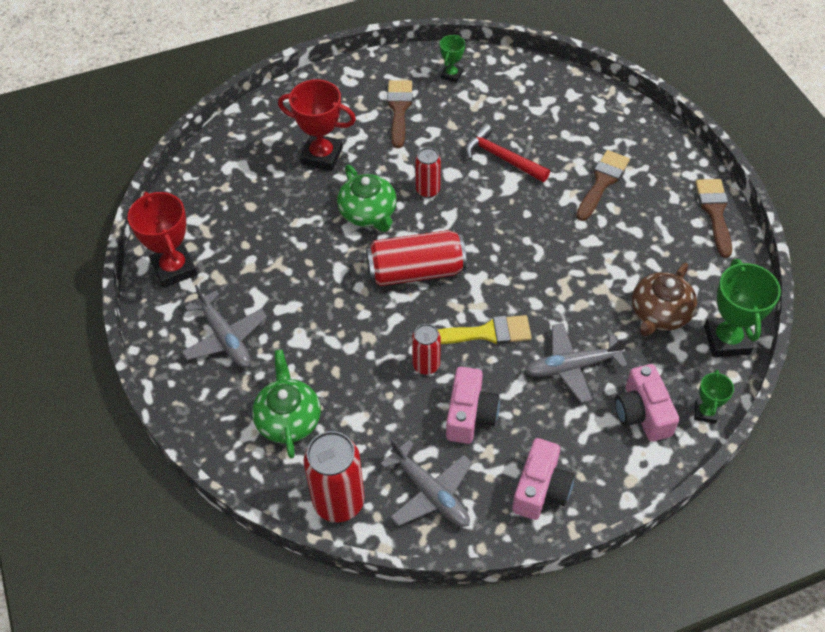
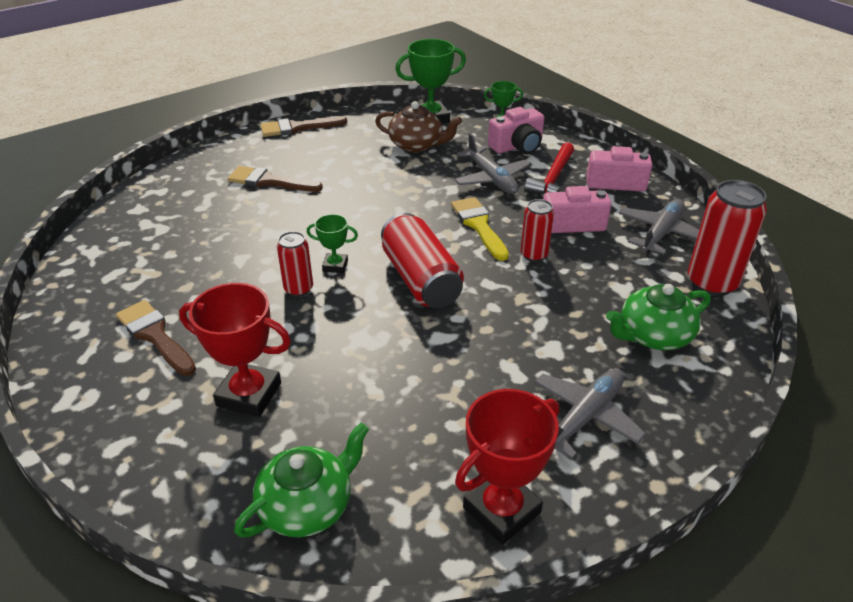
camera: 105 degrees left, 15 degrees down
(322, 156) = (249, 394): red trophy -> red trophy turned 75 degrees counterclockwise
(368, 213) = (345, 330): green teapot -> green teapot (307, 505)
(399, 109) = (155, 335): brown brush -> brown brush turned 60 degrees clockwise
(451, 75) = (90, 300): green trophy -> green trophy (335, 266)
(501, 158) = (240, 244): red hammer -> red hammer (553, 179)

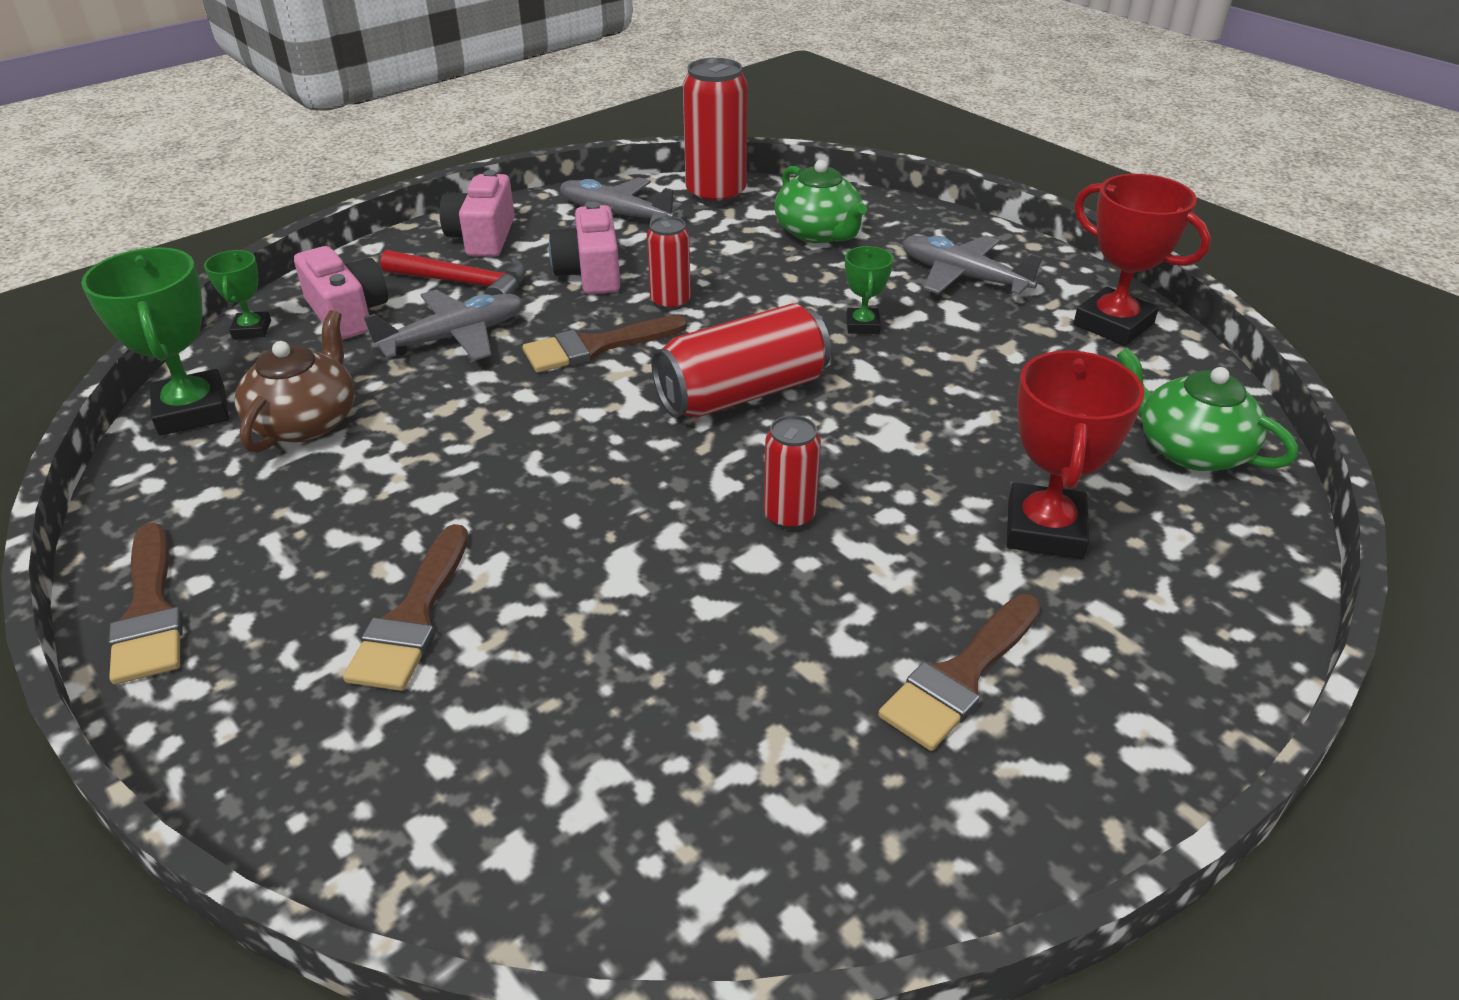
camera: 95 degrees left, 0 degrees up
(335, 266) = (718, 482): green trophy -> green trophy (862, 325)
(479, 225) = (596, 347): yellow brush -> brown brush

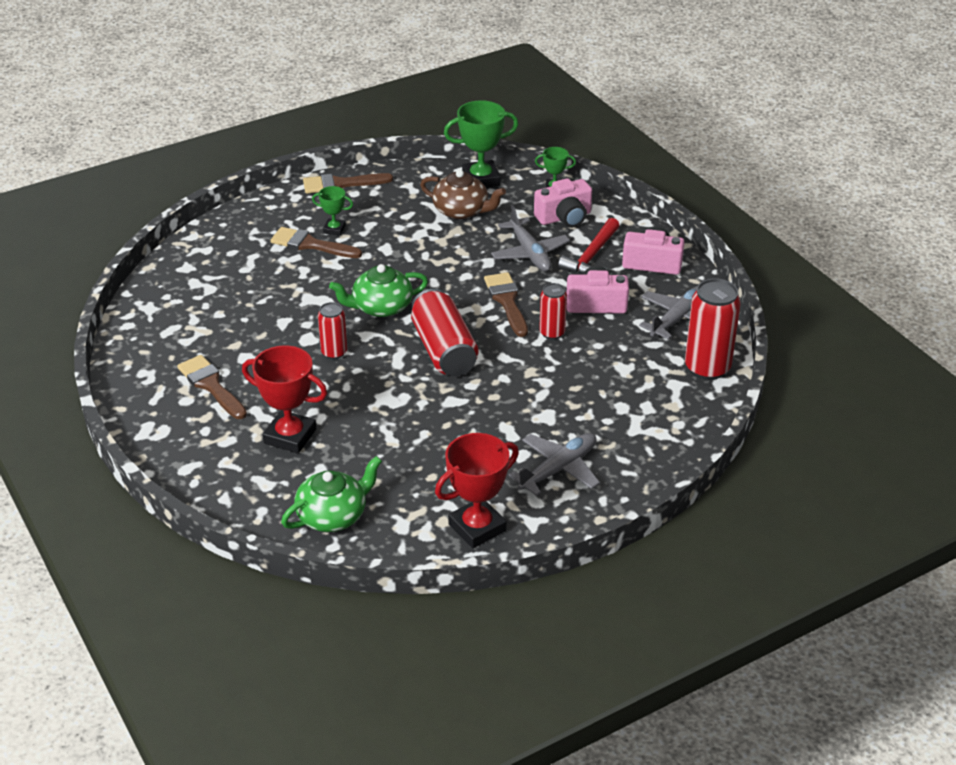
camera: 100 degrees right, 0 degrees up
(818, 233) = (637, 410): green teapot -> green teapot (381, 307)
(862, 325) = (505, 409): green trophy -> green trophy (334, 229)

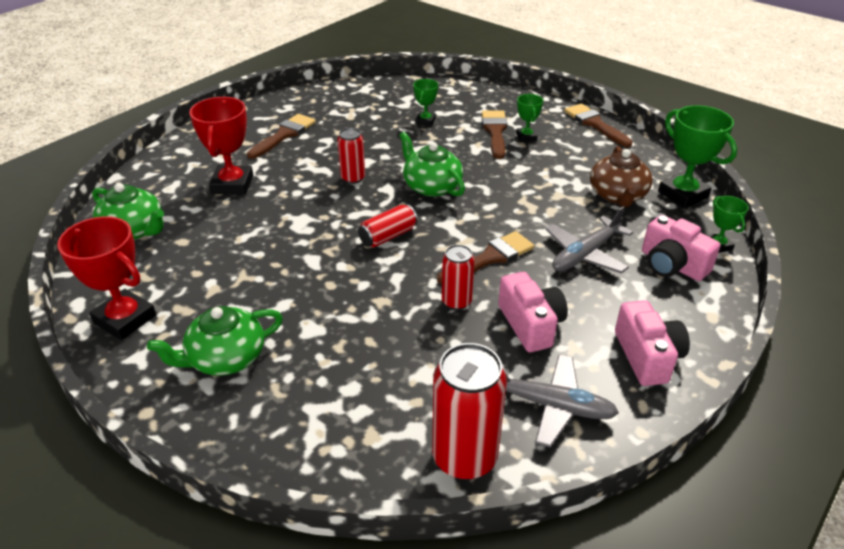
camera: 70 degrees right, 0 degrees up
(256, 282) = (425, 121): none -> green trophy
(444, 350) = (388, 236): red can -> red can, size x0.57
(558, 469) = (225, 358): grey plane -> green teapot
(591, 256) = (617, 301): red hammer -> none

